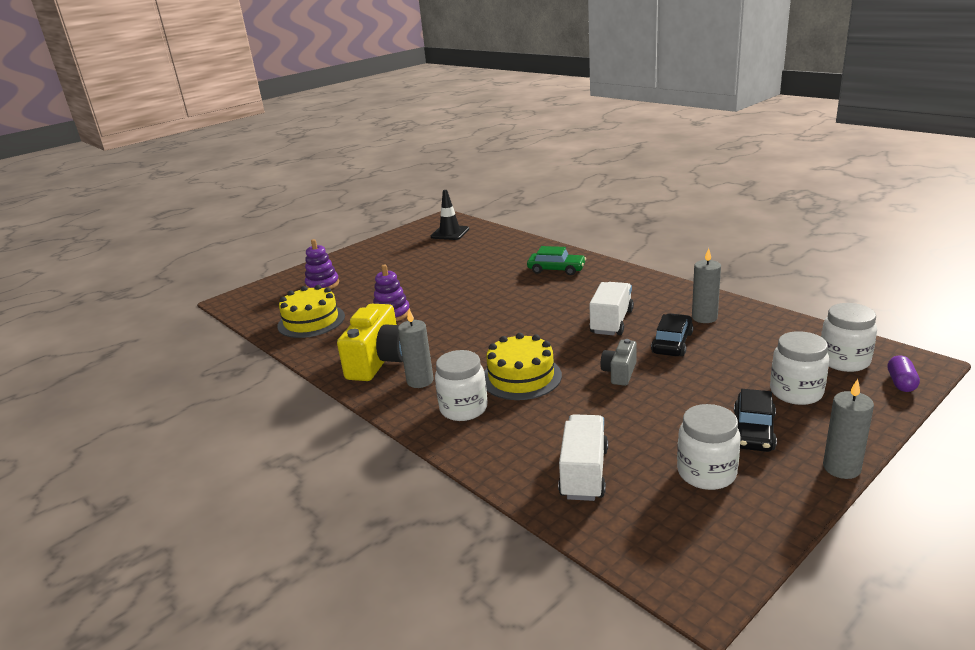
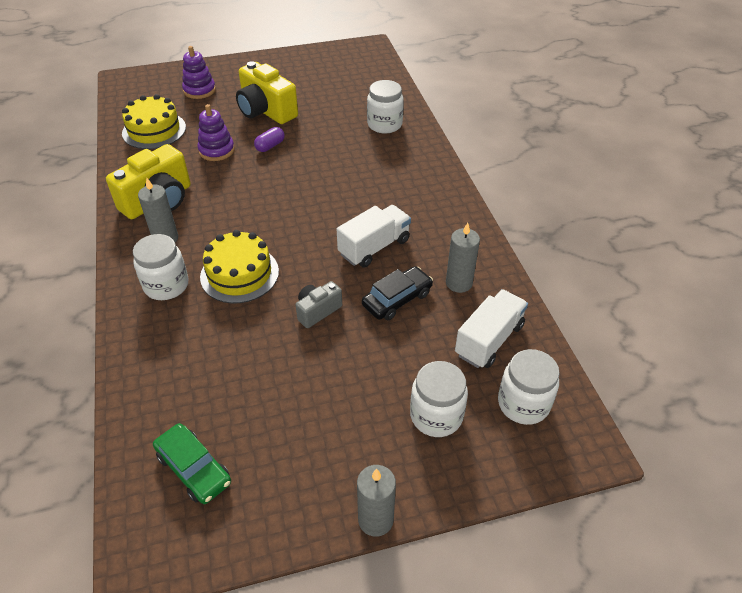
camera: 25 degrees right, 20 degrees up
(404, 278) = (266, 111): none -> yellow camera
(450, 233) = (355, 69): black traffic cone -> none
(556, 269) = (396, 158): green car -> green car (194, 468)
(584, 473) = (181, 402): white truck -> white truck (489, 340)
(706, 473) = (266, 457): white jar -> white jar (384, 124)
(753, 430) = (352, 436): black car -> none
(901, 383) = (544, 459): purple capsule -> purple capsule (270, 146)

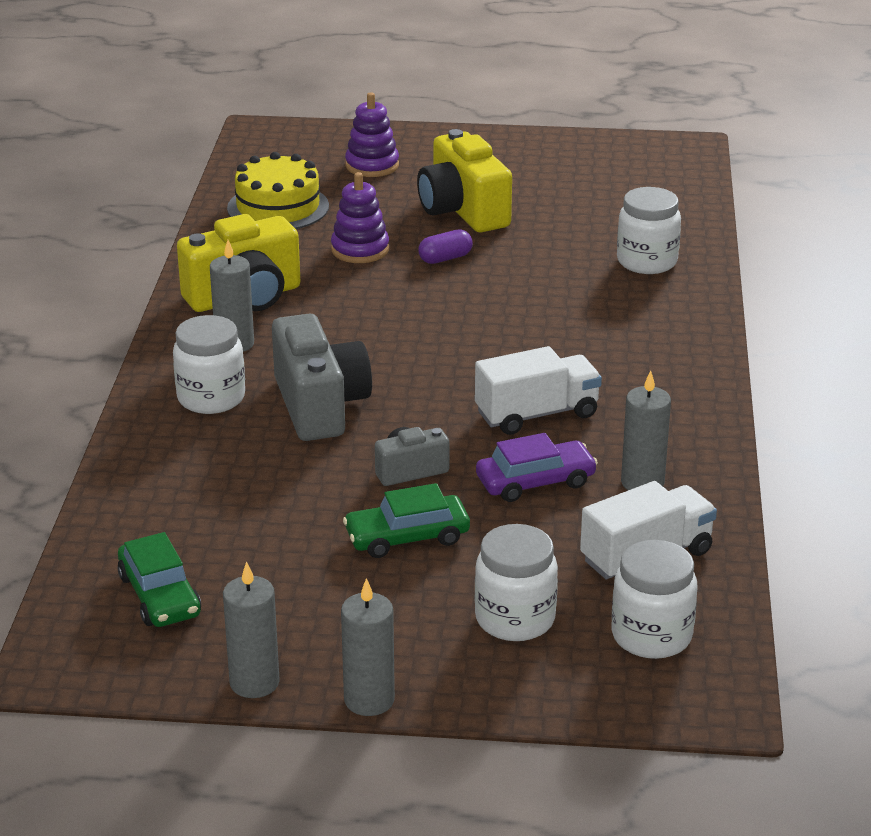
camera: 20 degrees right, 15 degrees down
(239, 274) = (320, 406): yellow cake -> grey camera
(291, 530) = (254, 682): none -> grey candle
(339, 366) = (407, 537): none -> green car
(397, 299) = (535, 481): black car -> purple car

